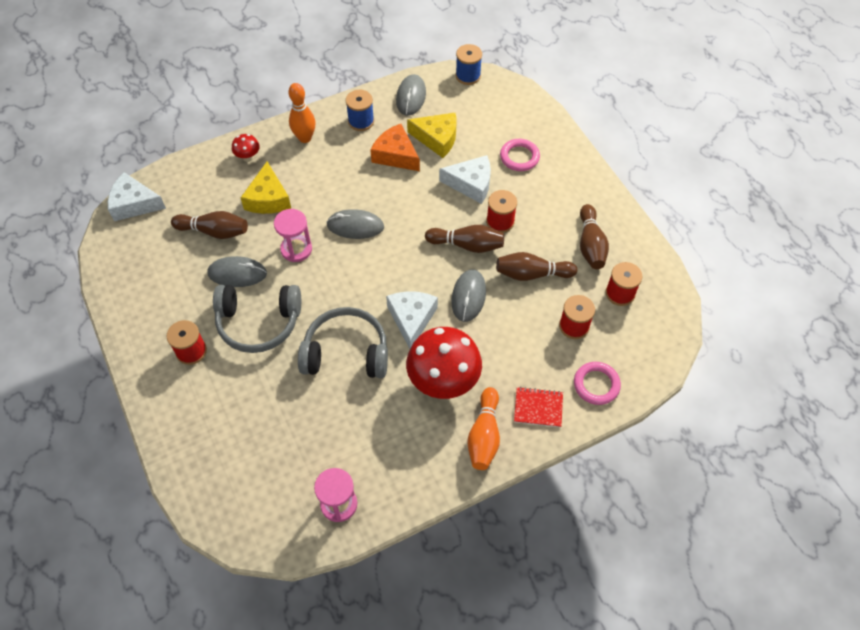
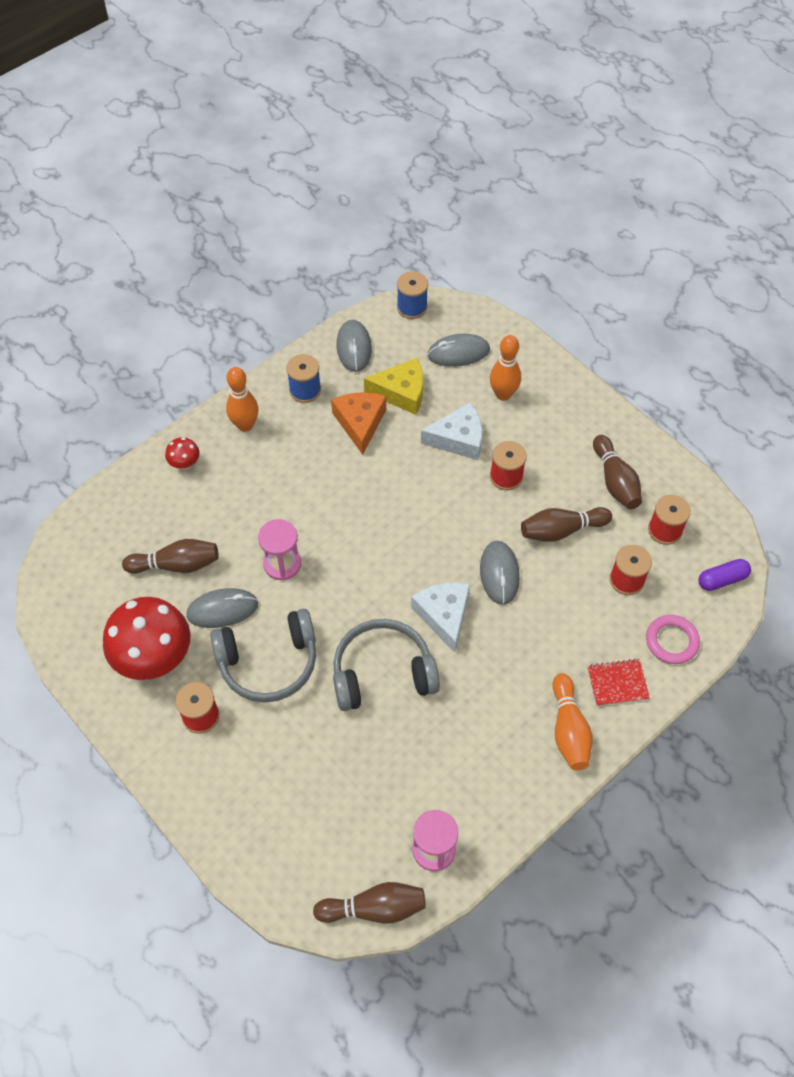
camera: 15 degrees left, 0 degrees up
(134, 204) = (66, 553): white cheese -> none
(268, 198) = (227, 510): yellow cheese -> none
(355, 226) = (342, 520): grey mouse -> grey mouse (458, 352)
(395, 155) = (360, 423): orange cheese -> orange cheese turned 60 degrees clockwise
(443, 382) = (504, 680): red mushroom -> red mushroom (155, 659)
(467, 245) = (478, 513): brown bowling pin -> brown bowling pin (374, 908)
(519, 157) = (503, 394): pink ring -> orange bowling pin
(656, 345) = (722, 580): none -> purple capsule

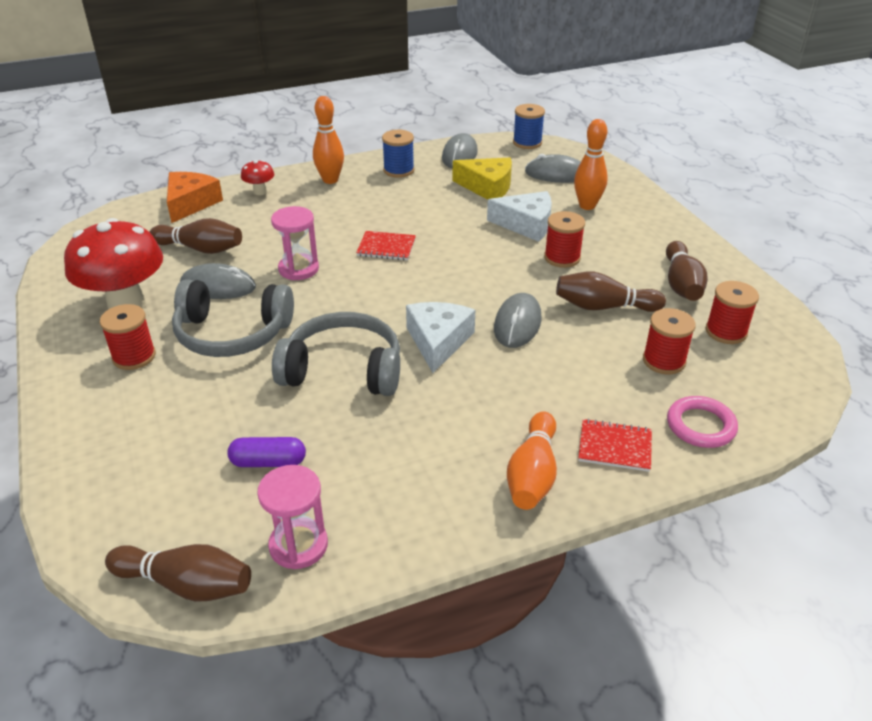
camera: 20 degrees right, 20 degrees down
(346, 510) = (386, 247): none -> red notebook
(360, 423) = (436, 197): orange cheese -> orange cheese (190, 203)
(722, 580) = (785, 387): purple capsule -> purple capsule (268, 462)

